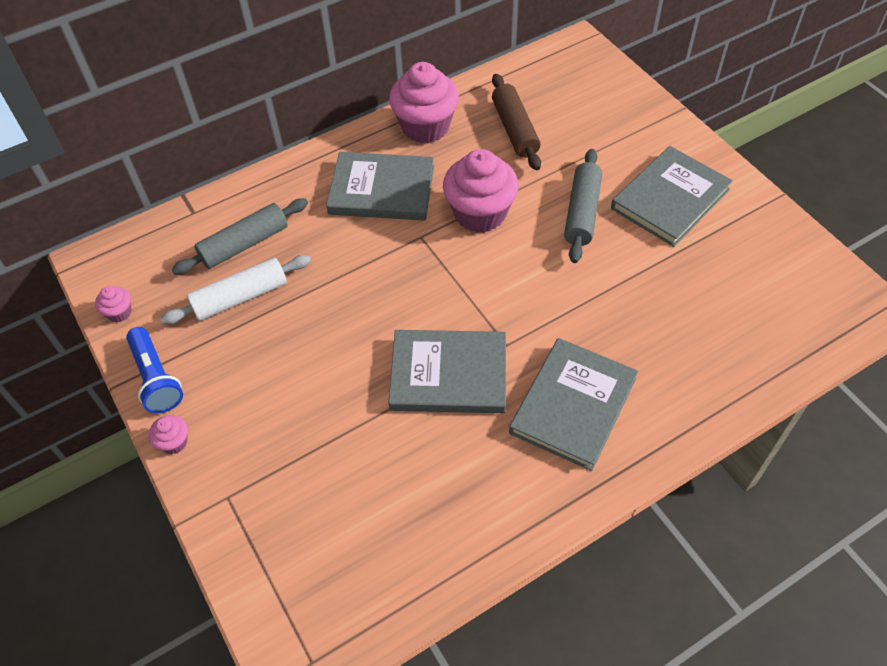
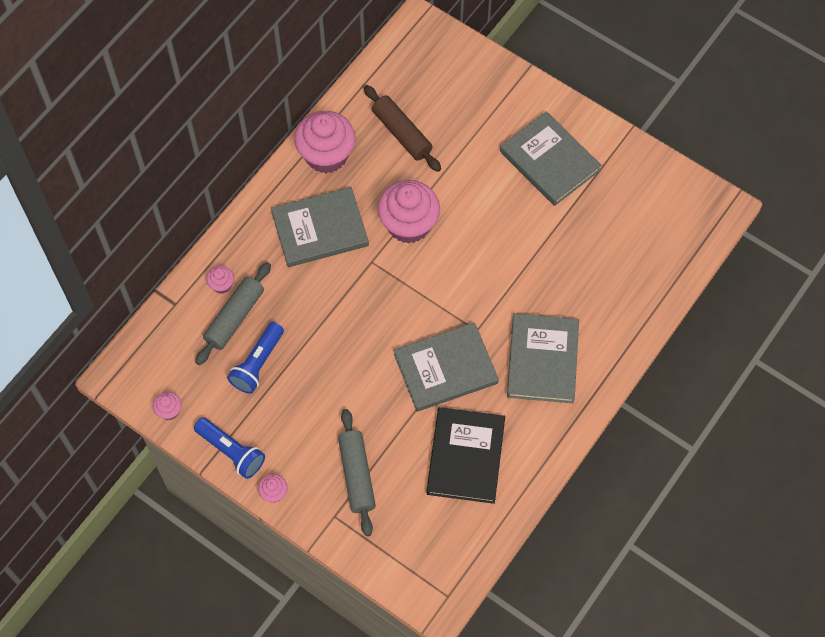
camera: 25 degrees left, 10 degrees up
(240, 297) = (257, 364): white rolling pin -> blue flashlight
(250, 210) = (222, 285): none -> pink cupcake
(424, 486) = (466, 457): none -> black book
(582, 212) = (487, 196): grey rolling pin -> grey rolling pin (357, 475)
(670, 199) = (550, 160): grey book -> grey book turned 60 degrees counterclockwise

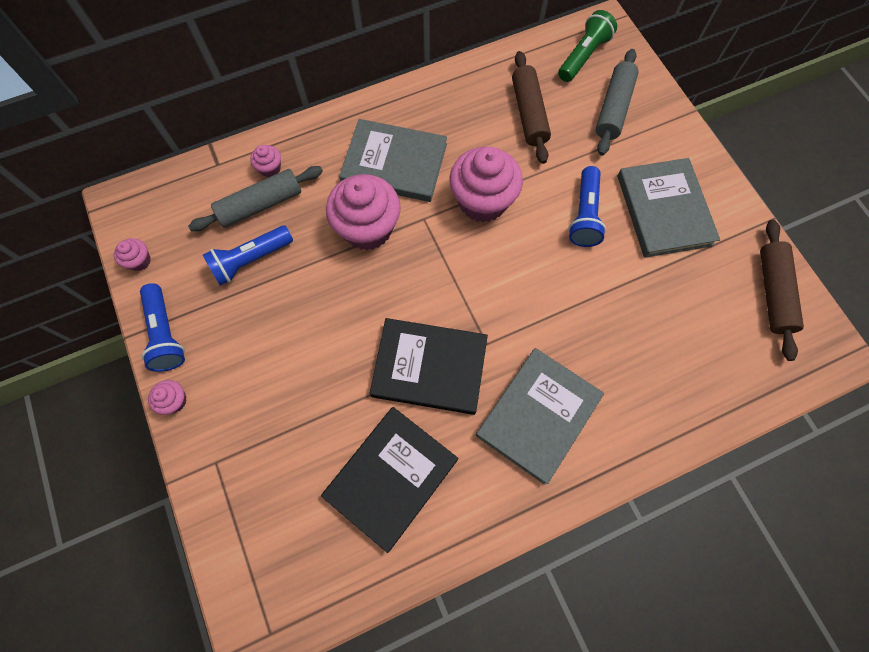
camera: 30 degrees right, 5 degrees up
(326, 155) = (444, 99): pink cupcake -> pink cupcake (367, 228)
(357, 475) = (267, 431): grey rolling pin -> grey rolling pin (613, 108)
(416, 60) = (583, 56): none -> green flashlight
(445, 368) = (429, 367): grey book -> black book
(493, 195) = (584, 215): none -> blue flashlight
(659, 184) = (773, 292): none -> brown rolling pin

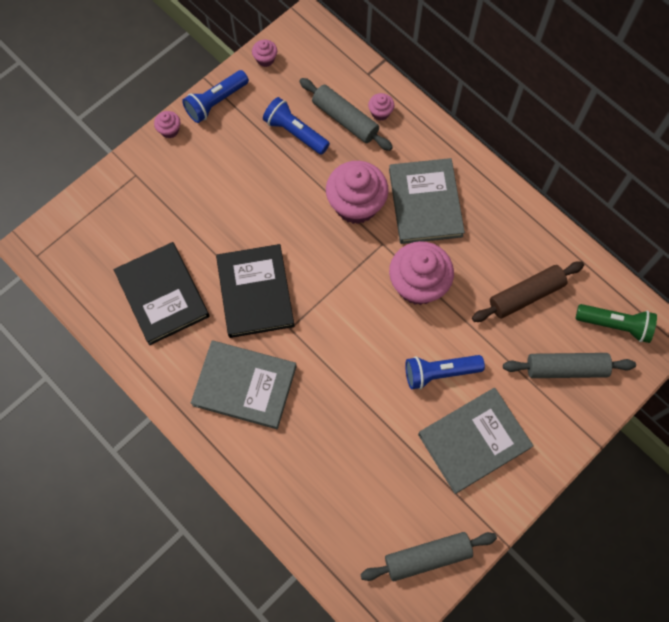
camera: 70 degrees right, 0 degrees up
(391, 477) = (162, 294): black book -> black book turned 45 degrees clockwise
(773, 292) = (427, 557): brown rolling pin -> grey rolling pin

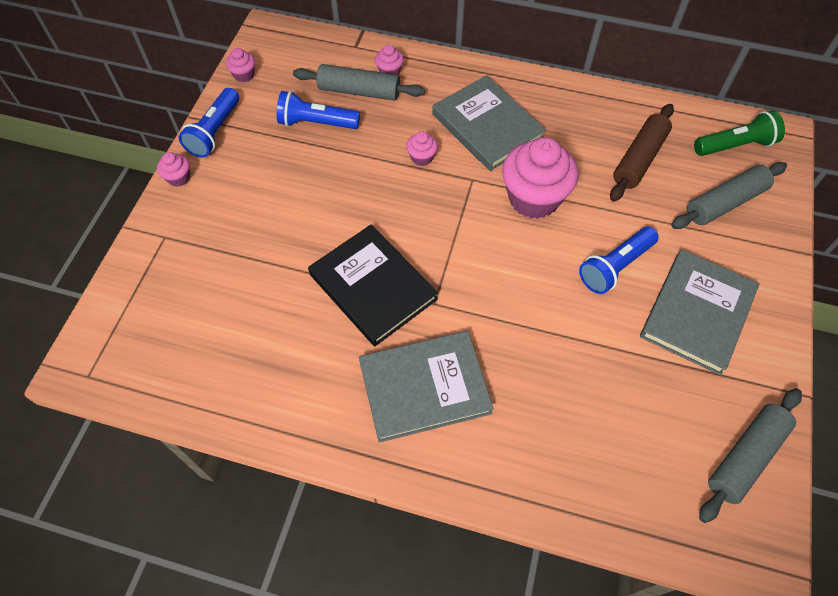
camera: 30 degrees left, 10 degrees down
(162, 294) = (268, 341): black book -> none
(356, 205) = (421, 157): pink cupcake -> pink cupcake, size x0.44

